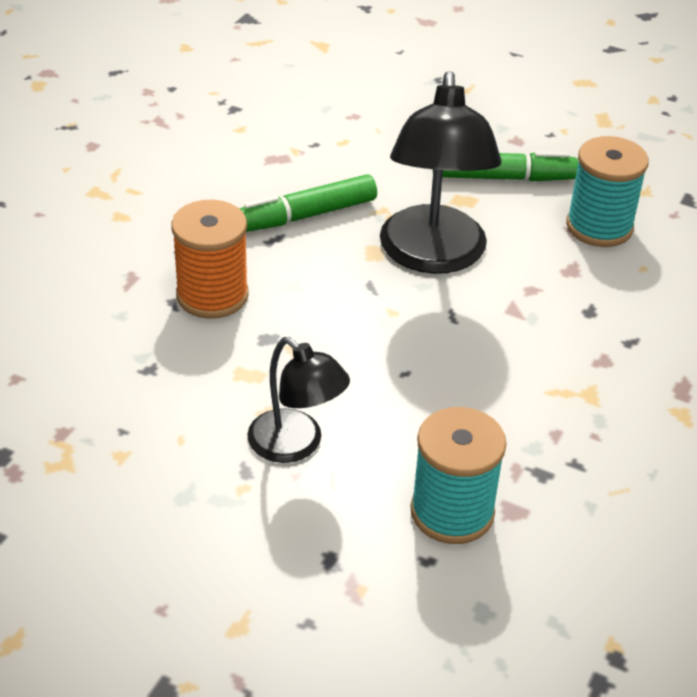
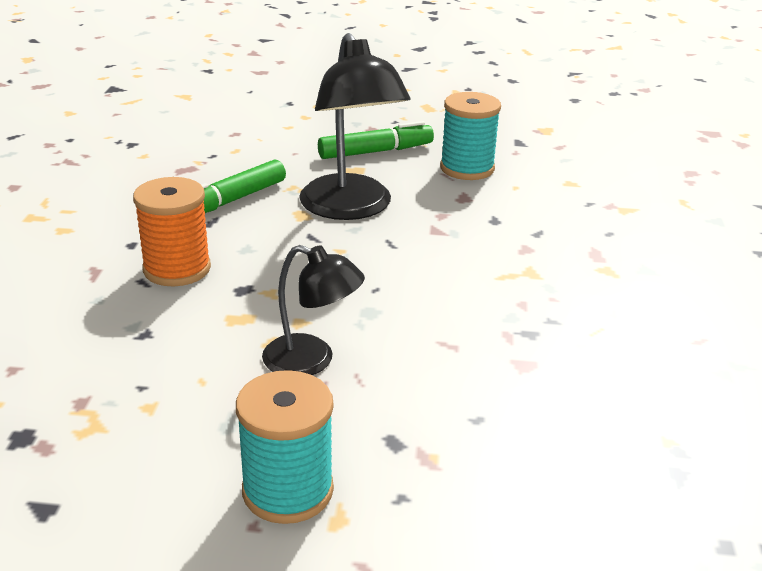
camera: 20 degrees left, 10 degrees down
(452, 512) = (475, 378): turquoise spool -> turquoise spool (288, 490)

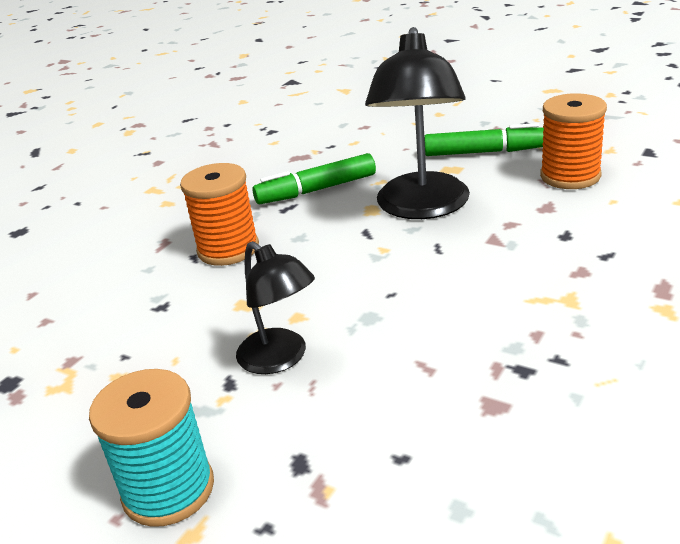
camera: 30 degrees right, 0 degrees up
(467, 168) = (570, 176): turquoise spool -> orange spool

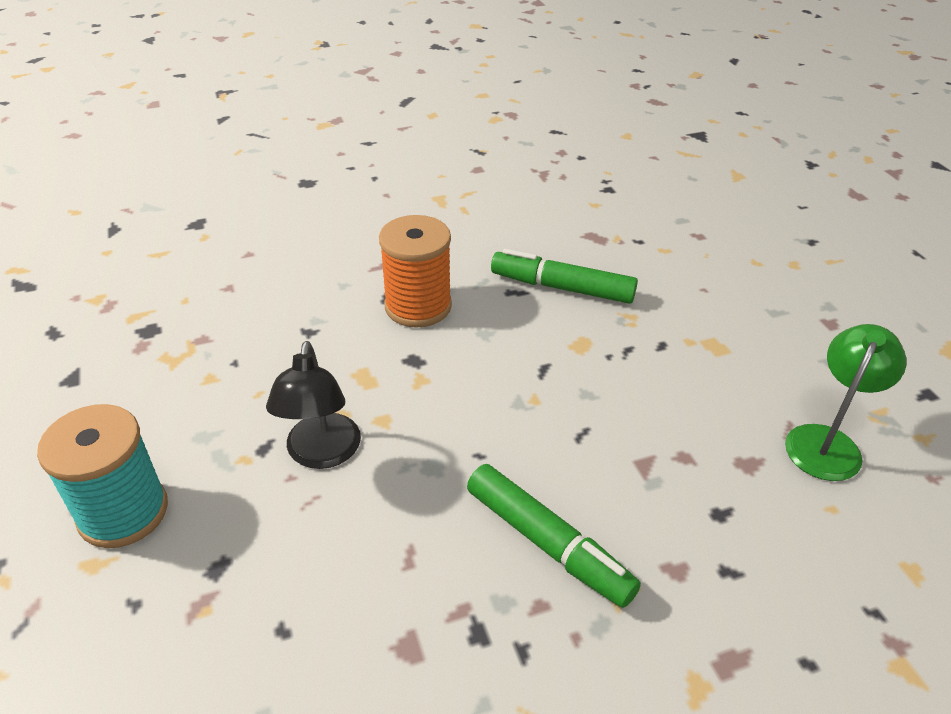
camera: 35 degrees right, 10 degrees up
(422, 208) = (627, 375): black lamp -> none
(484, 152) = (776, 347): green marker -> green marker (547, 543)
(570, 176) = (827, 442): orange spool -> green lamp

